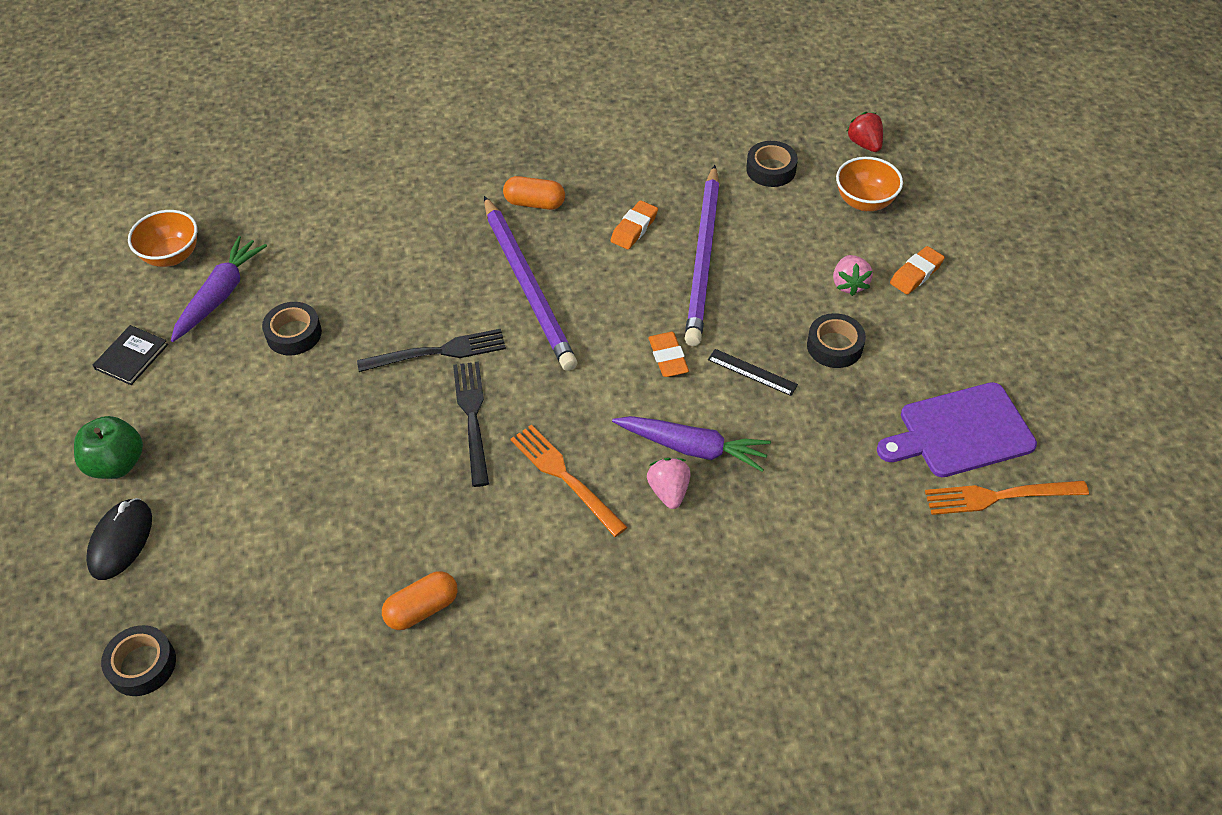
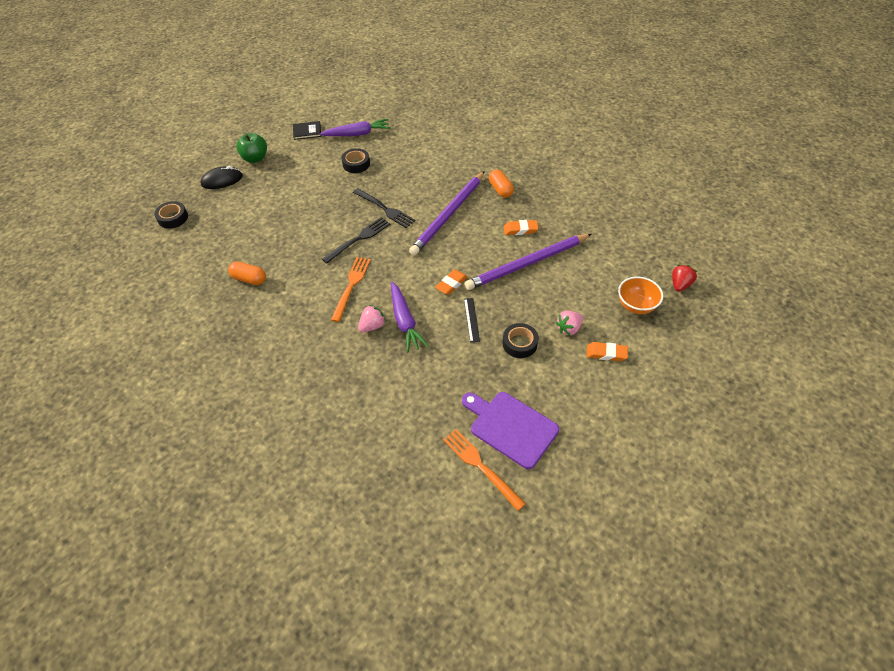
camera: 55 degrees right, 0 degrees up
(172, 256) = (365, 111): orange bowl -> none
(771, 169) = (616, 257): black tape -> none

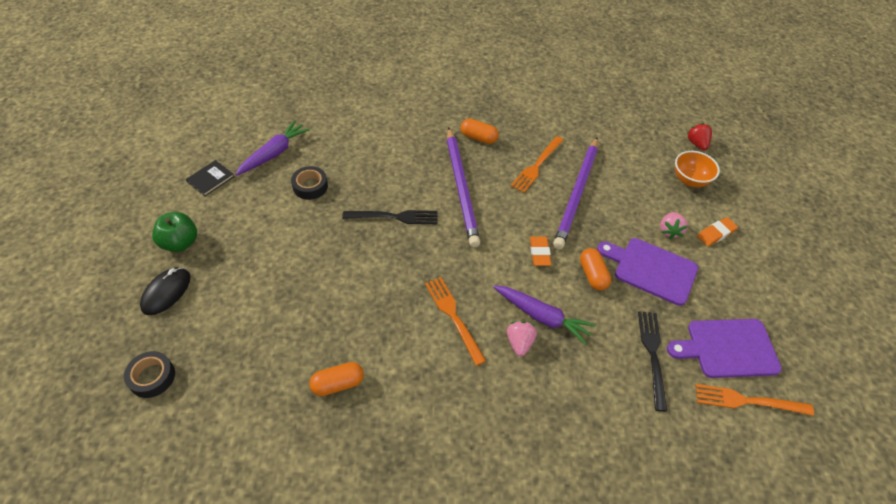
camera: 45 degrees left, 0 degrees up
(359, 239) = (404, 263): black fork -> black fork (652, 354)
(471, 319) = (592, 275): black ruler -> orange capsule
(519, 343) = (651, 270): black tape -> purple cutting board
(520, 230) = (537, 166): orange eraser -> orange fork

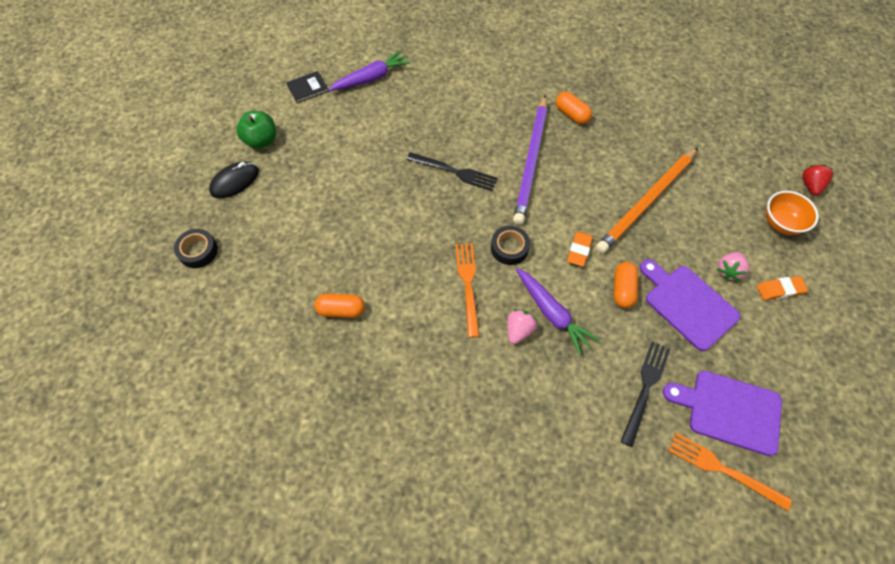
camera: 25 degrees right, 10 degrees up
(310, 186) = (390, 119): black tape -> black tape (509, 248)
(537, 166) = (618, 160): orange fork -> none
(577, 194) = (646, 202): purple pencil -> orange pencil

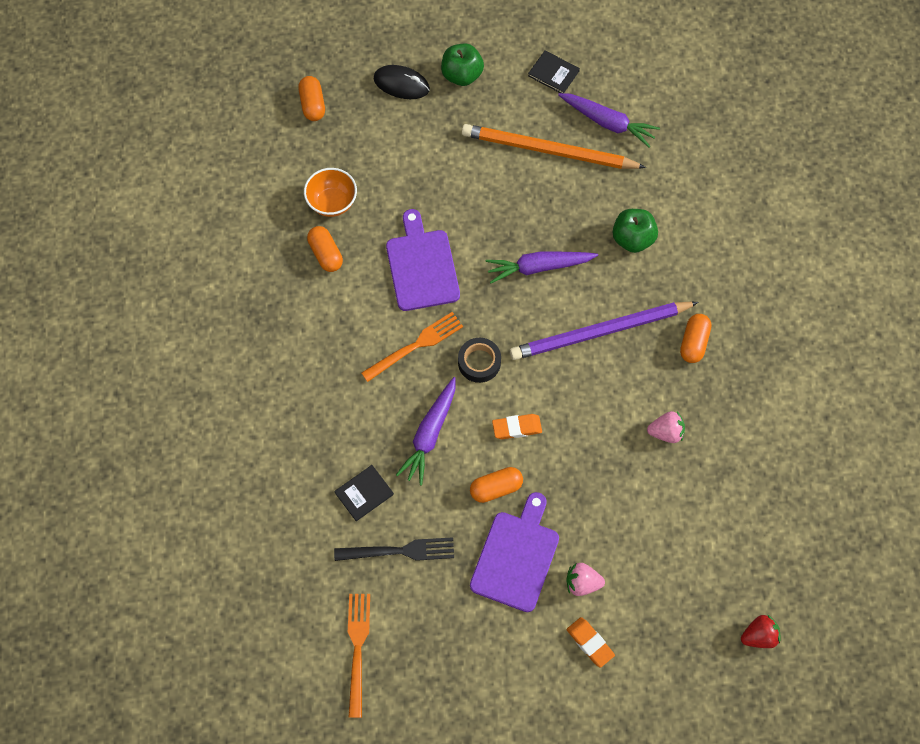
camera: 60 degrees right, 5 degrees up
(198, 251) = (313, 104): black tape -> orange capsule
(455, 172) = (539, 267): black fork -> purple carrot
(471, 108) = (632, 239): none -> green apple
(518, 330) = (394, 413): pink strawberry -> pink strawberry (666, 432)
(579, 390) = (364, 493): none -> black book
(646, 202) = (620, 469): orange pencil -> orange pencil (548, 150)
(729, 411) = (420, 636): purple cutting board -> purple cutting board (421, 266)
(780, 223) = (681, 618): orange bowl -> orange bowl (332, 203)

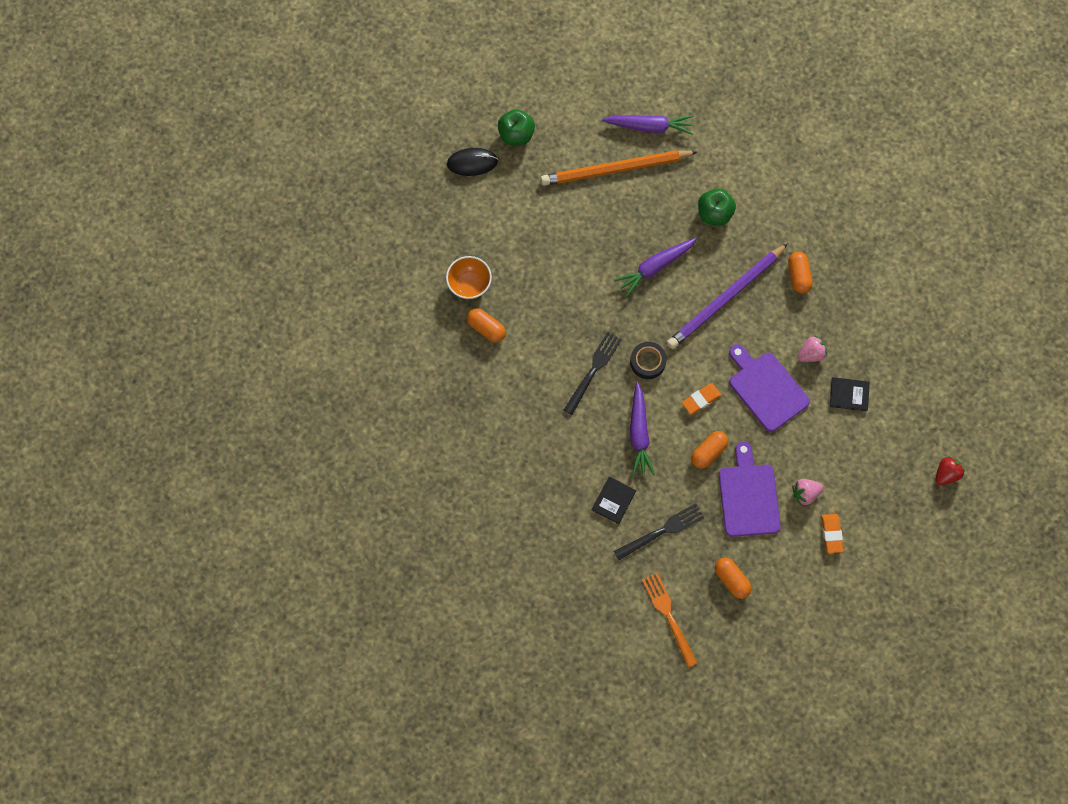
camera: 25 degrees left, 5 degrees up
(313, 104) = (410, 210): orange capsule -> orange capsule (731, 580)
(416, 345) = (593, 370): orange fork -> black fork
(421, 266) = (565, 306): purple cutting board -> purple cutting board (766, 389)
(553, 73) = (587, 103): black book -> black book (849, 394)
(590, 643) = (831, 534): orange eraser -> orange eraser turned 60 degrees clockwise

